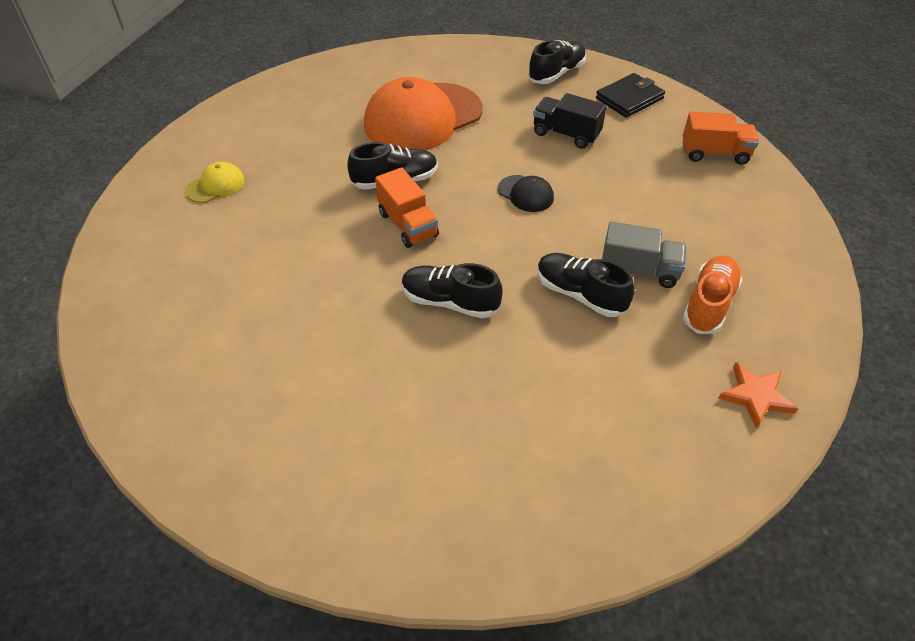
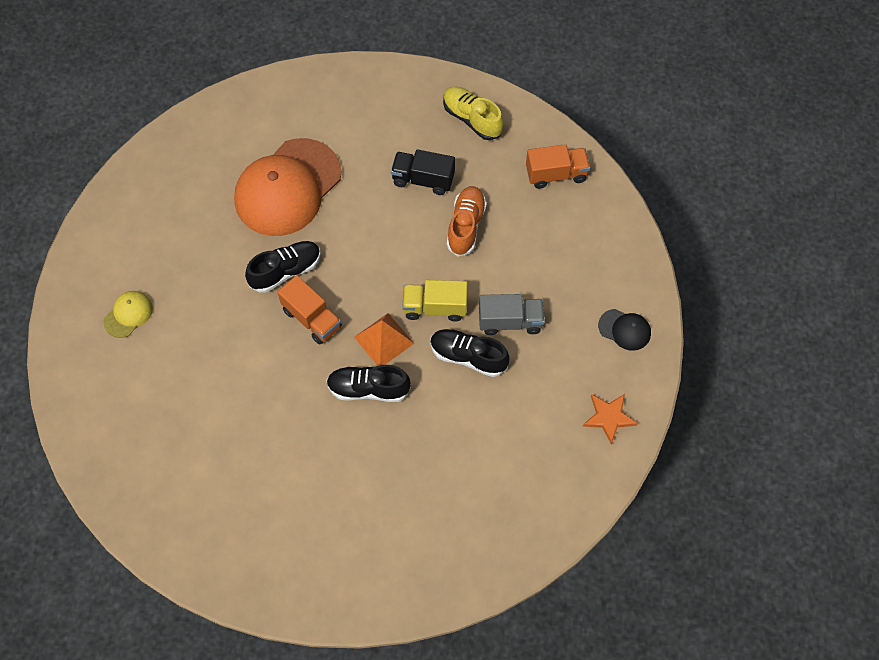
camera: 15 degrees left, 15 degrees up
(483, 259) = (383, 340): none -> orange pyramid
(525, 194) = (402, 260): black cap -> black cap (624, 329)
(551, 241) = (435, 307): none -> yellow truck
(556, 74) = (398, 99): black shoe -> none
(629, 98) = (472, 119): black wallet -> yellow shoe
(709, 304) = (567, 342): orange shoe -> orange shoe (466, 226)

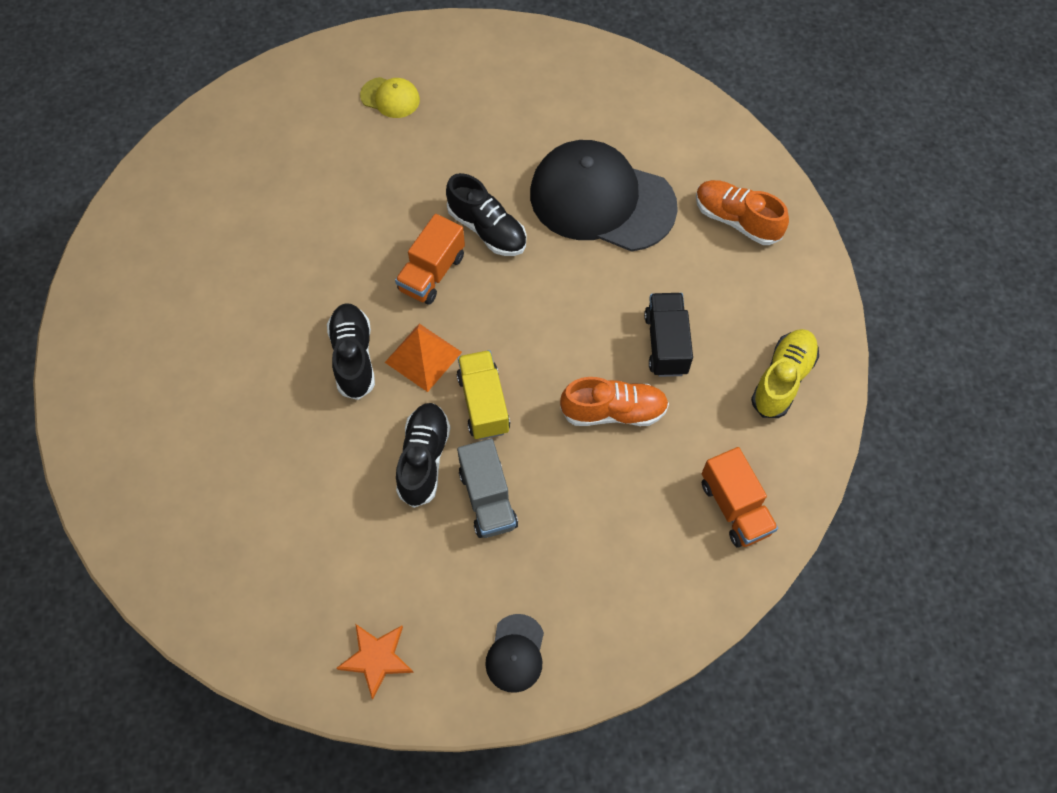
camera: 75 degrees right, 0 degrees up
(288, 187) = (602, 200): orange cap -> black cap
(337, 107) = (736, 220): none -> orange shoe

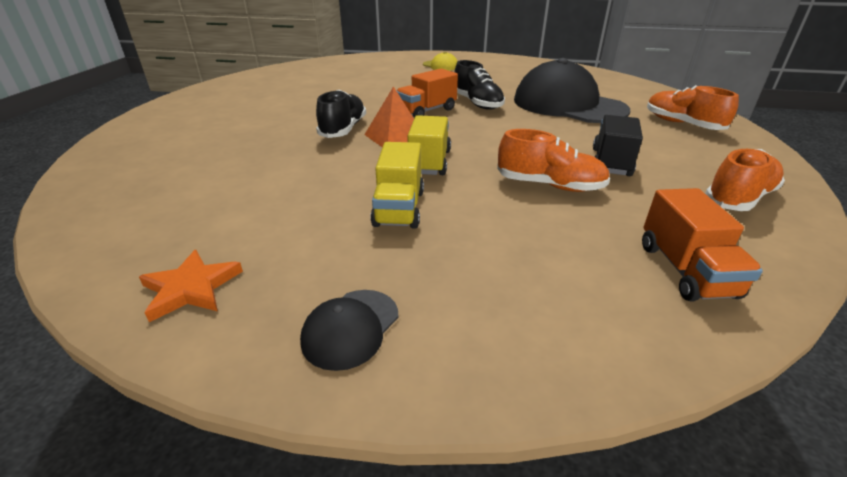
camera: 20 degrees right, 30 degrees down
(424, 459) = (357, 178): black shoe -> none
(488, 499) = (399, 208): grey truck -> yellow truck
(782, 379) = (739, 198): yellow shoe -> orange shoe

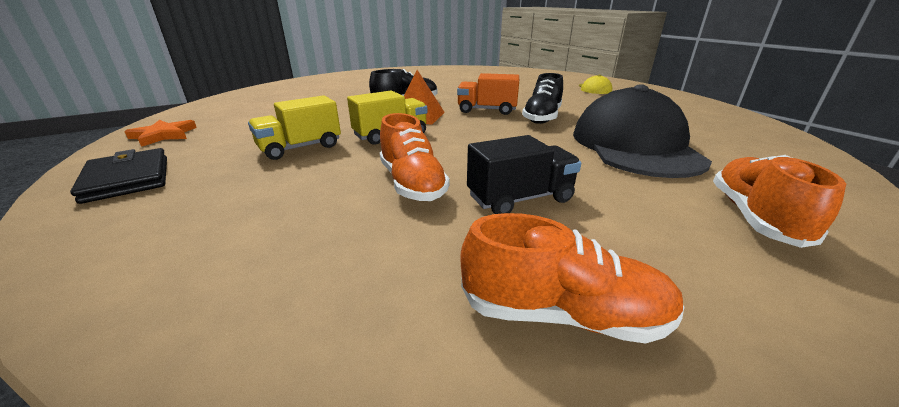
camera: 50 degrees right, 5 degrees down
(351, 328) = (127, 179): black cap -> black wallet
(685, 270) = (286, 301): orange truck -> none

